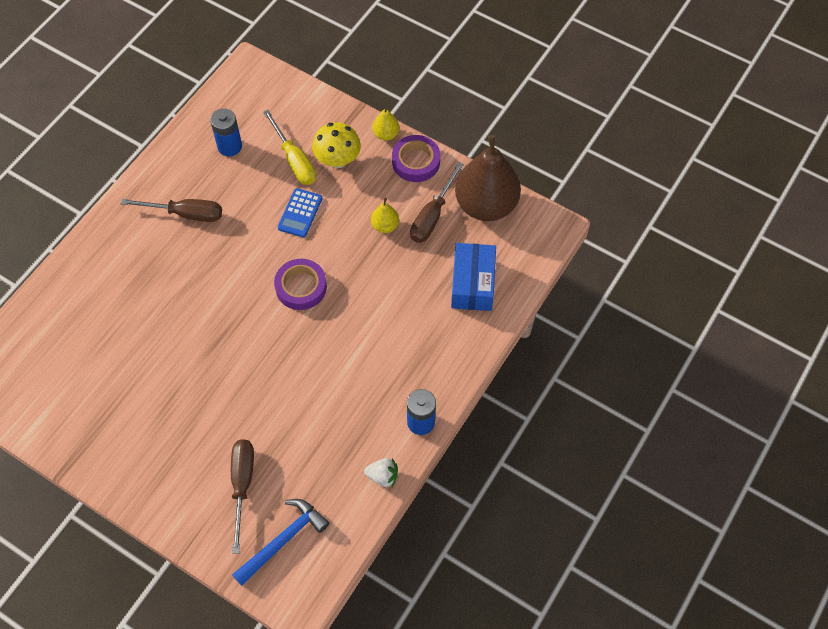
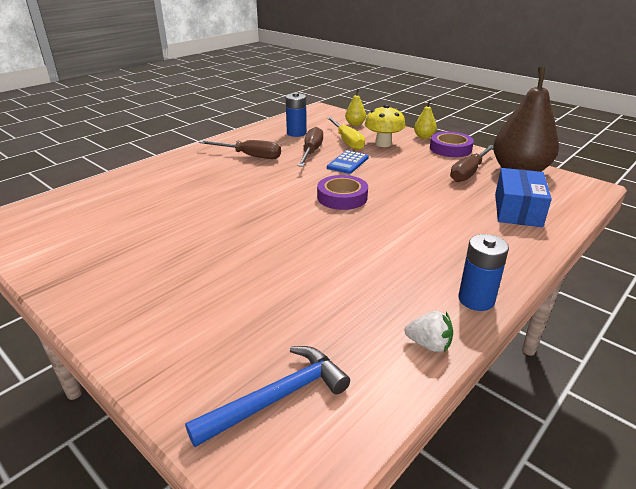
camera: 10 degrees right, 30 degrees down
(242, 485) = (238, 330): brown screwdriver -> brown screwdriver (311, 152)
(385, 226) = (425, 174): yellow pear -> yellow pear (355, 124)

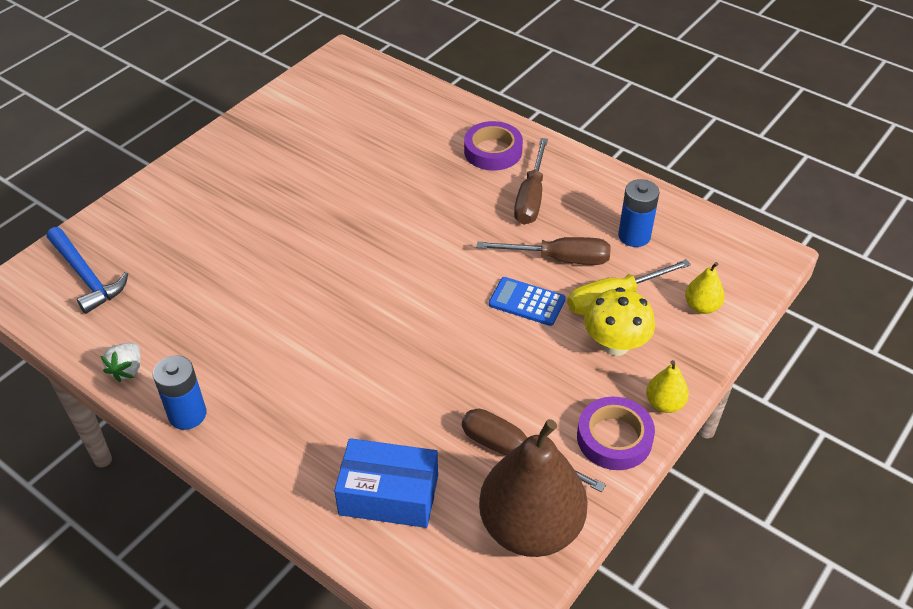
camera: 85 degrees right, 15 degrees up
(342, 197) = (413, 300): purple tape -> purple tape (493, 151)

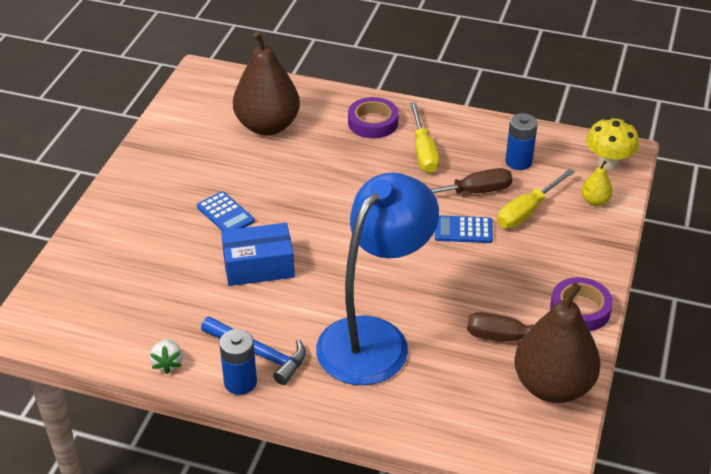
camera: 20 degrees left, 5 degrees down
(86, 277) = (84, 301): blue hammer -> blue hammer (259, 354)
(280, 217) = (225, 214): none -> blue calculator
(357, 404) = (374, 338): none -> blue lamp
(378, 129) = (267, 126): none -> brown pear
(389, 495) = (436, 394): blue box -> blue box (258, 266)
(531, 197) = (423, 151): brown screwdriver -> yellow screwdriver
(615, 345) = (546, 244): yellow mushroom -> yellow mushroom (608, 163)
(664, 403) = (603, 276): yellow pear -> none

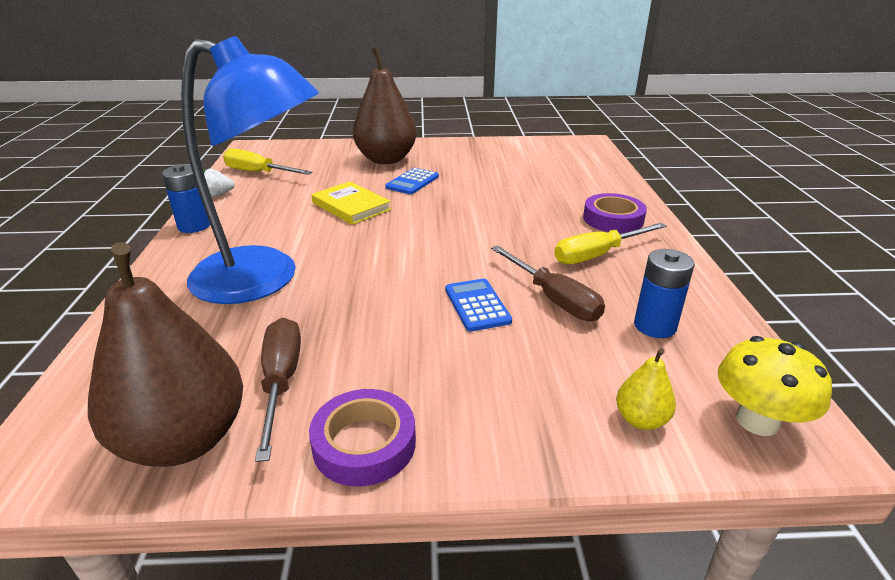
camera: 70 degrees right, 10 degrees down
(258, 266) = (351, 206): blue box -> yellow book
(259, 354) = (232, 227): blue hammer -> none
(267, 126) = (548, 176): brown pear -> brown pear (386, 159)
(527, 211) = (555, 351): yellow screwdriver -> yellow screwdriver (258, 173)

